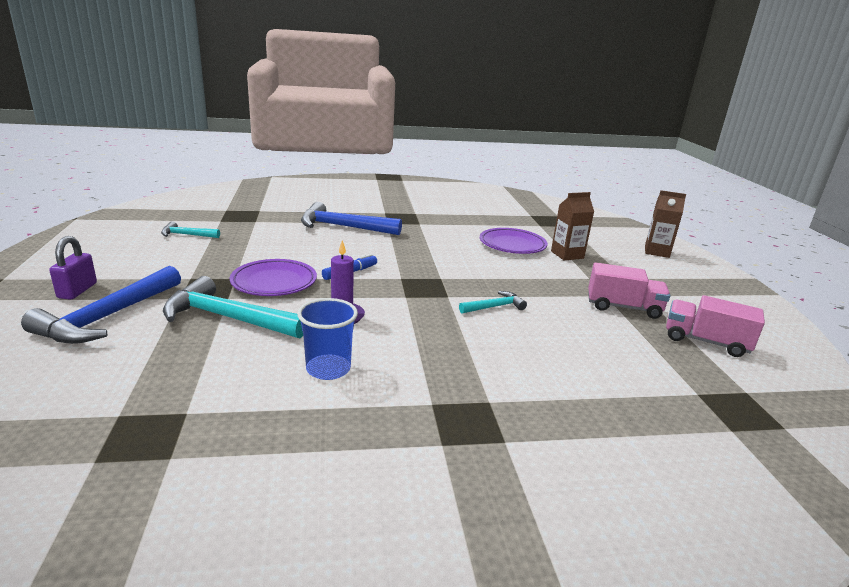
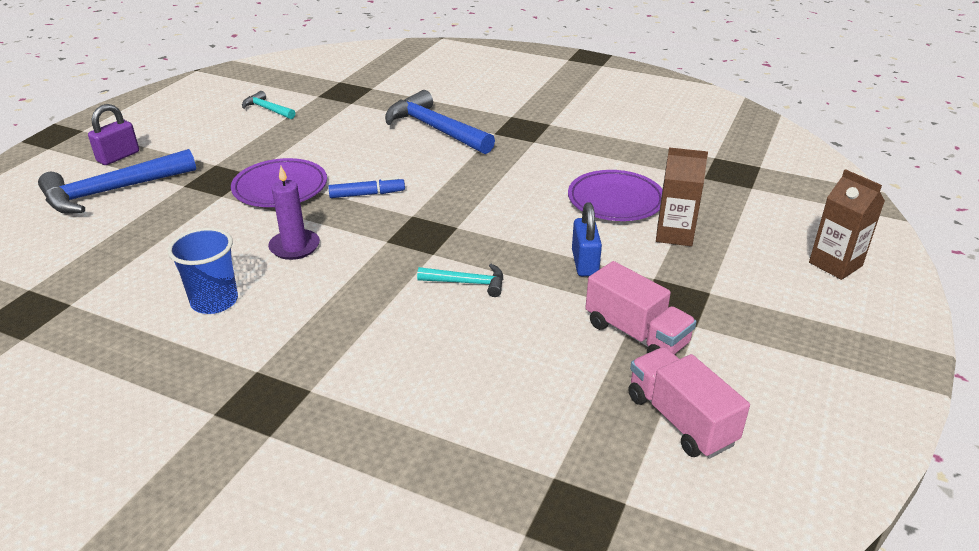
camera: 35 degrees right, 10 degrees up
(228, 318) = (196, 219): turquoise hammer -> none
(544, 279) = (585, 263): none -> blue padlock

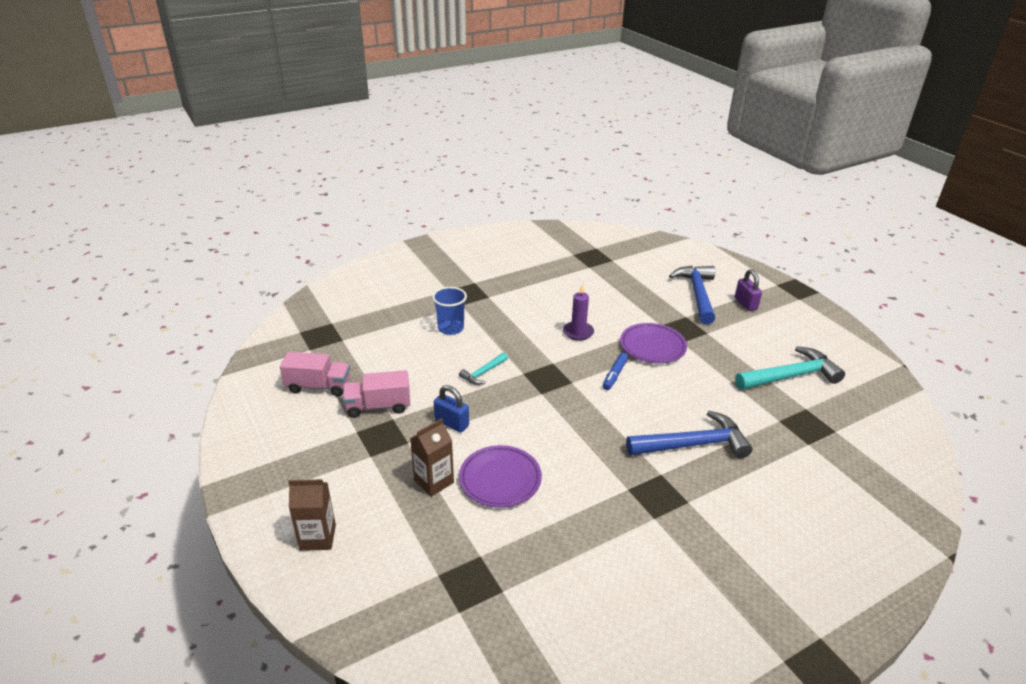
camera: 125 degrees right, 0 degrees up
(214, 301) = (552, 299): blue cup -> blue cup (451, 328)
(267, 109) = (791, 376): turquoise hammer -> turquoise hammer, size x1.95

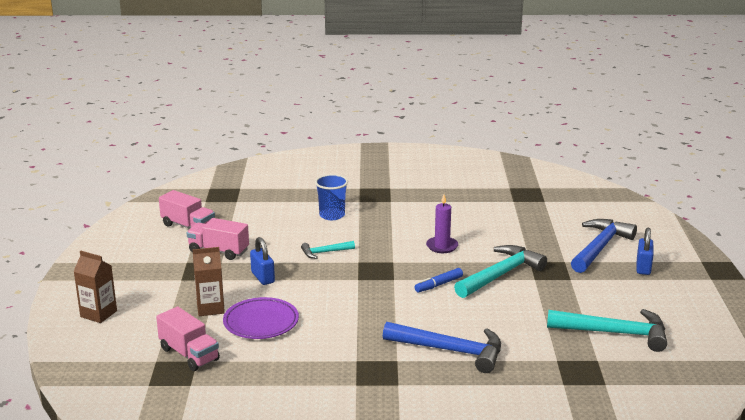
camera: 30 degrees right, 10 degrees down
(465, 551) = (189, 354): none -> pink truck
(652, 346) = (501, 274): purple plate -> turquoise hammer
(745, 303) = (643, 267): purple padlock -> blue padlock

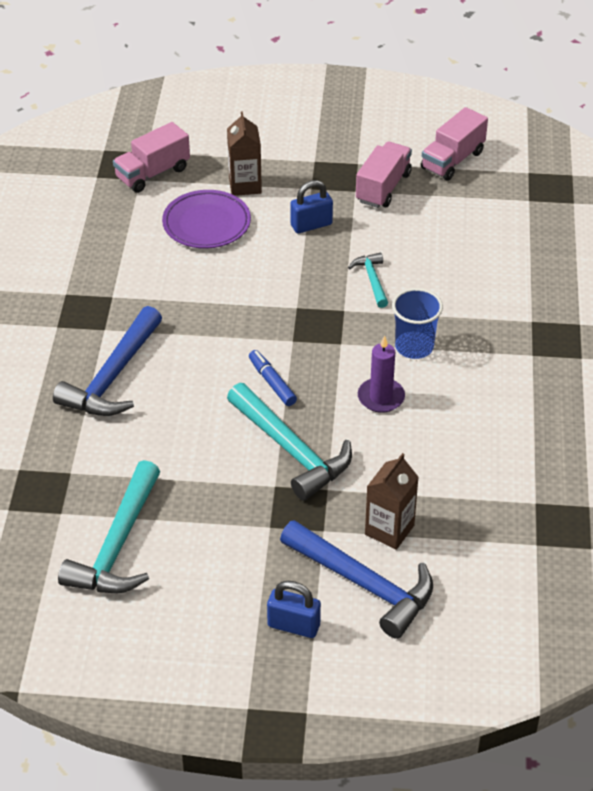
camera: 95 degrees right, 20 degrees up
(98, 314) = (246, 107): brown carton -> brown carton (389, 530)
(332, 215) = (484, 290): blue cup -> blue cup (414, 347)

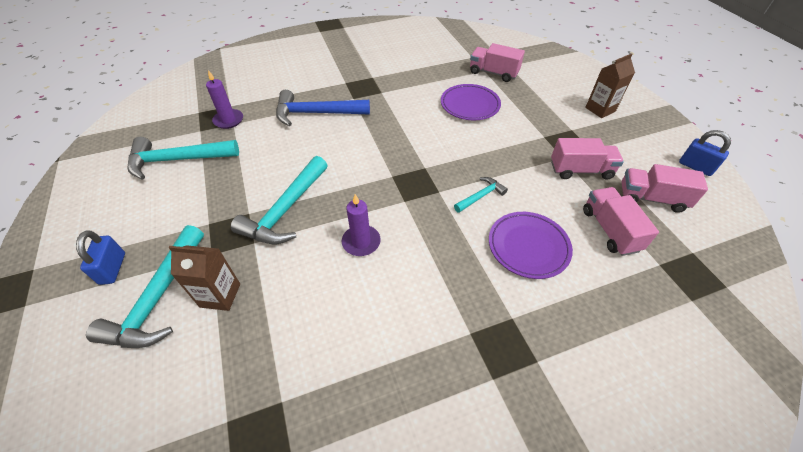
camera: 65 degrees right, 5 degrees up
(58, 476) = (228, 120): none -> purple candle
(245, 185) = (518, 108): brown carton -> brown carton (600, 109)
(272, 382) = (346, 179): blue marker -> none
(311, 225) = (509, 148): blue padlock -> blue padlock (695, 167)
(364, 584) = (158, 298): blue hammer -> turquoise hammer
(414, 347) = (427, 244): blue cup -> none
(460, 275) = (528, 247): none -> purple plate
(473, 210) = (610, 230): none -> pink truck

